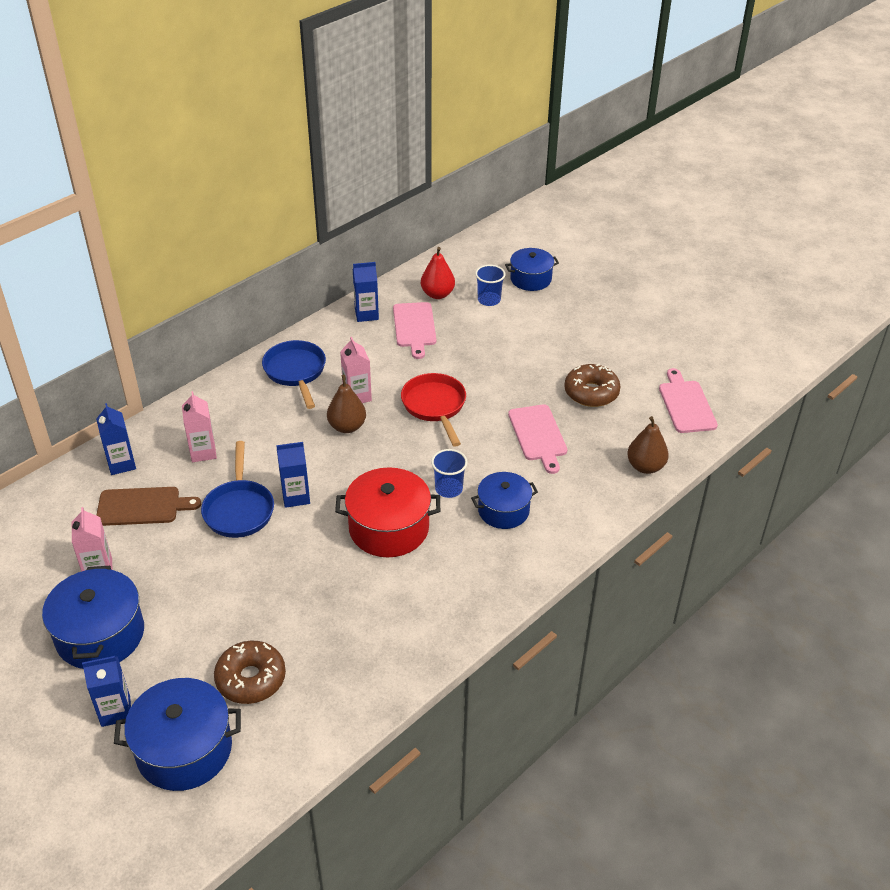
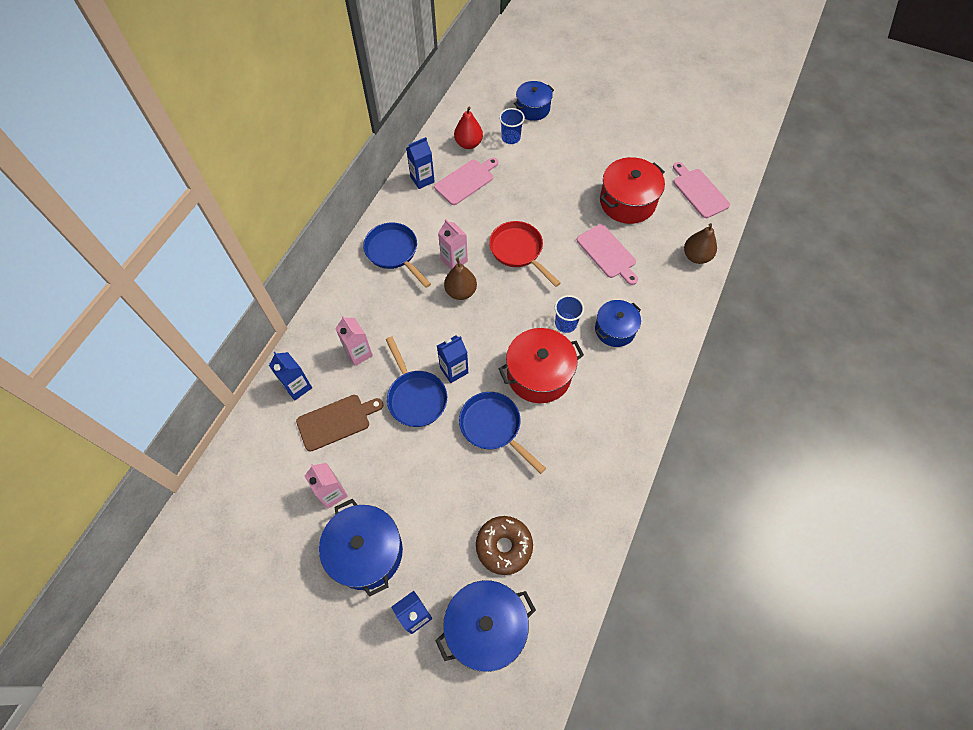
camera: 20 degrees left, 20 degrees up
(307, 562) = (493, 427): none -> blue pan
(414, 327) = (466, 181): pink cutting board -> pink cutting board turned 105 degrees counterclockwise
(591, 392) = (627, 202): brown donut -> red pot

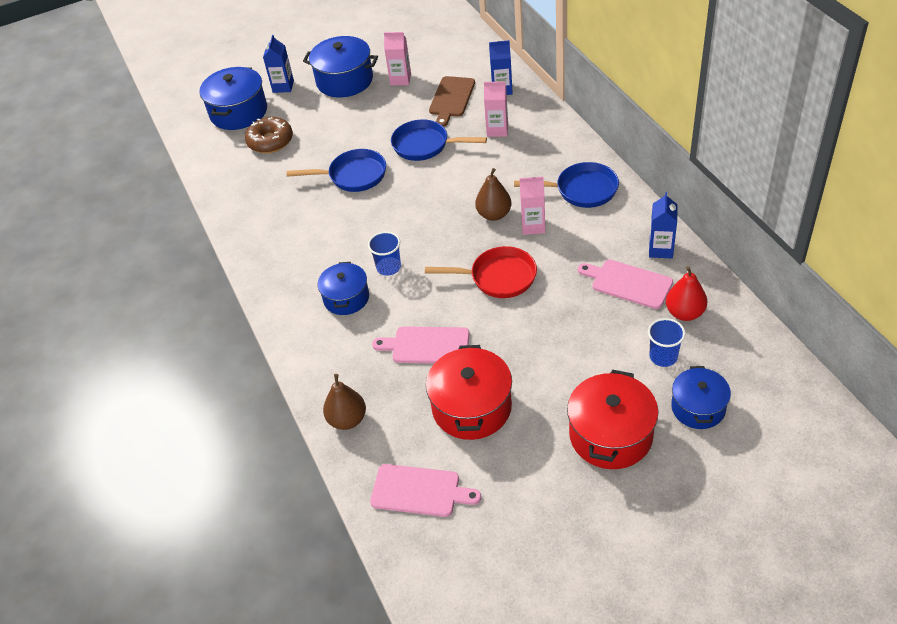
camera: 135 degrees right, 15 degrees down
(454, 370) = (424, 176): blue carton -> none
(466, 181) = (628, 283): pink cutting board -> pink cutting board turned 120 degrees clockwise
(539, 374) = (364, 224): red pot -> red pot (611, 435)

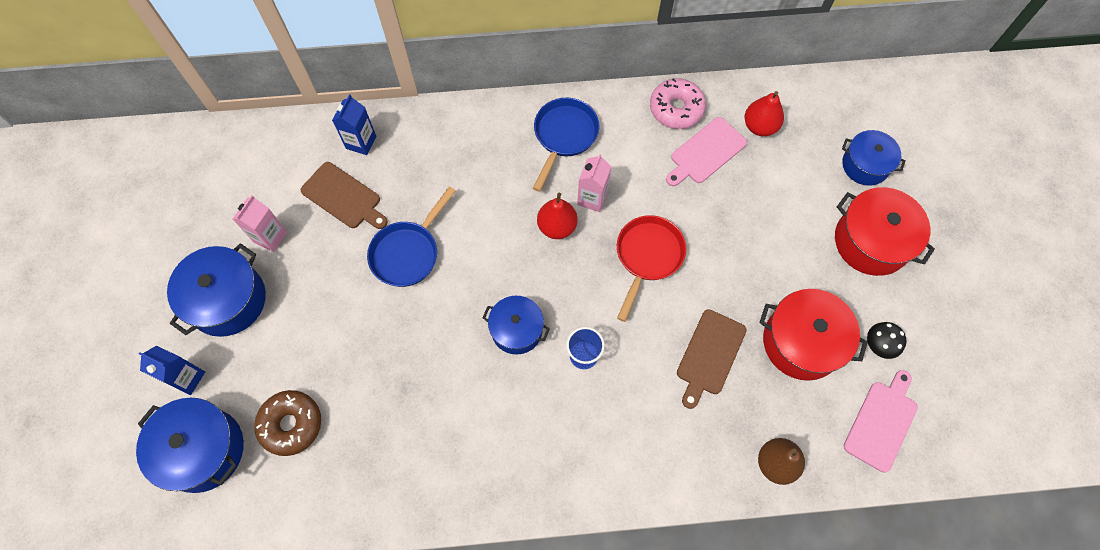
camera: 75 degrees left, 20 degrees up
(346, 298) = (609, 414): blue pot -> blue pot (517, 330)
(353, 176) = (415, 345): blue pan -> none
(427, 345) = (709, 355): pink cutting board -> brown cutting board
(494, 214) = (557, 226): brown pear -> red pear
(497, 130) = (427, 173): pink carton -> none
(498, 469) = (878, 345): none -> black mushroom
(660, 249) = (676, 109): blue carton -> pink donut
(663, 357) = (802, 165): blue cup -> none

